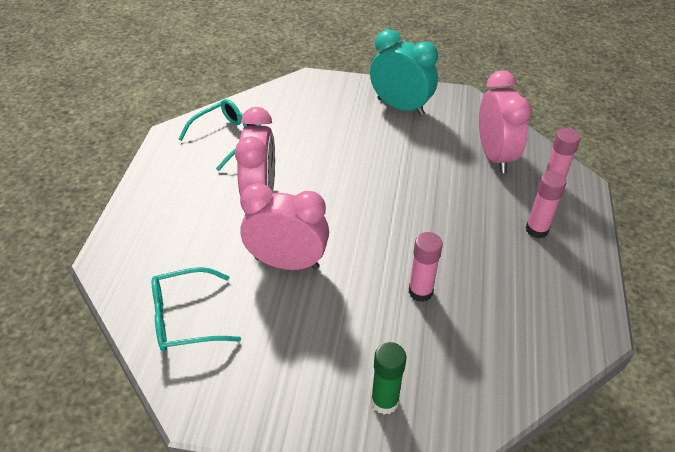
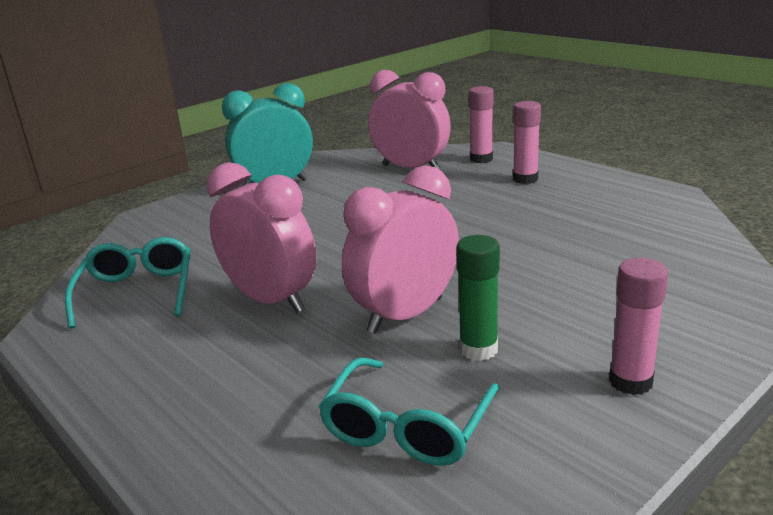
camera: 50 degrees left, 20 degrees down
(384, 401) = (679, 317): green glue stick -> green glue stick (478, 349)
(420, 292) = (542, 251): pink glue stick -> pink glue stick (630, 382)

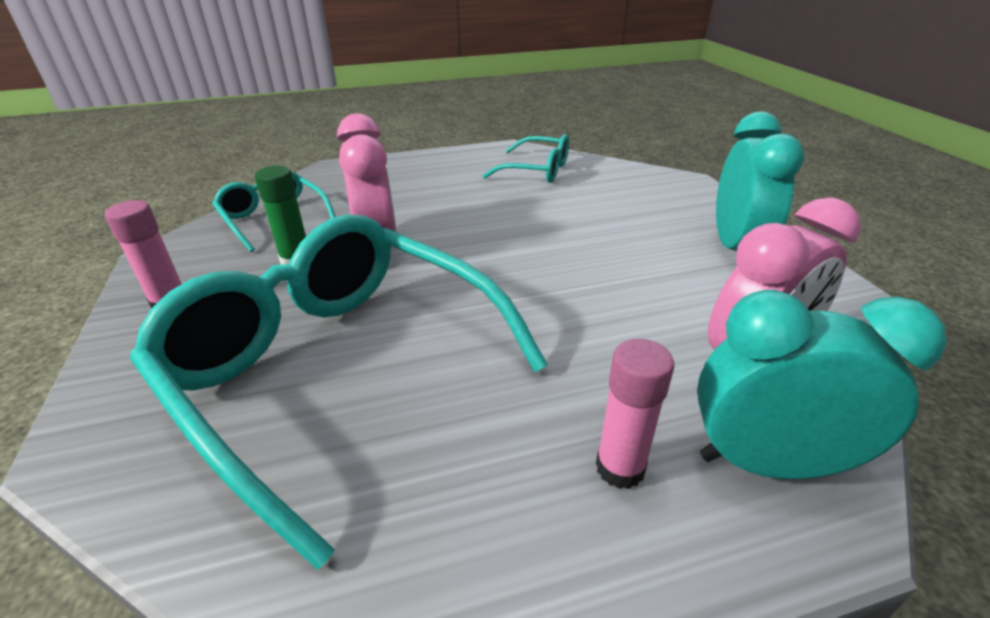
camera: 115 degrees right, 10 degrees up
(271, 300) = (467, 207): pink clock -> none
(481, 159) = (768, 463): pink glue stick -> turquoise clock
(572, 260) = (338, 370): none -> turquoise glasses

